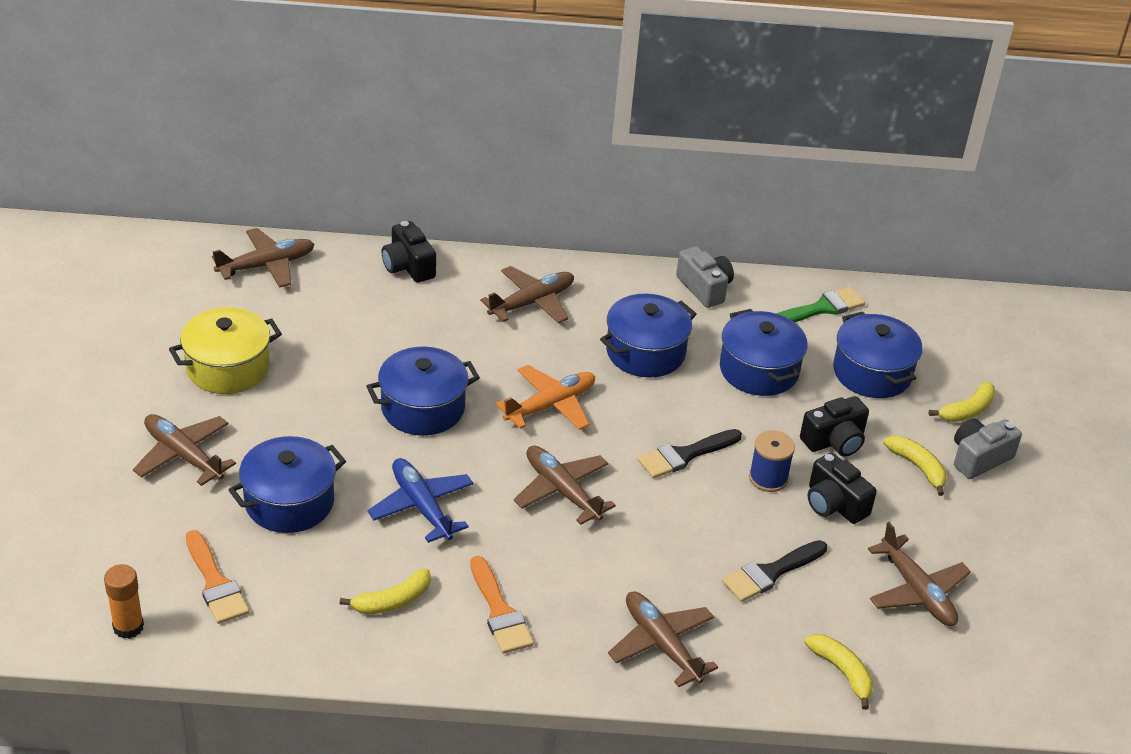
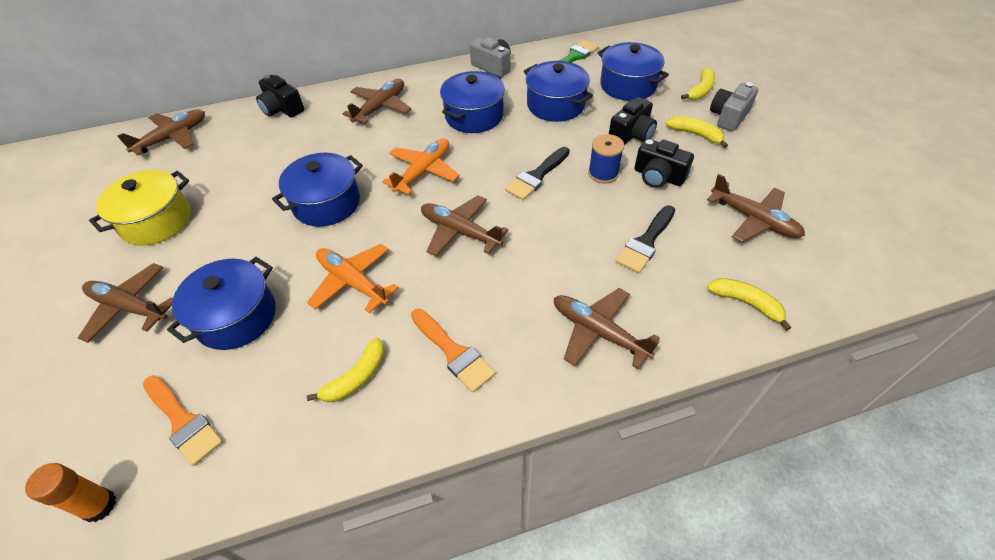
camera: 15 degrees left, 10 degrees up
(421, 506) = (353, 282): blue plane -> orange plane

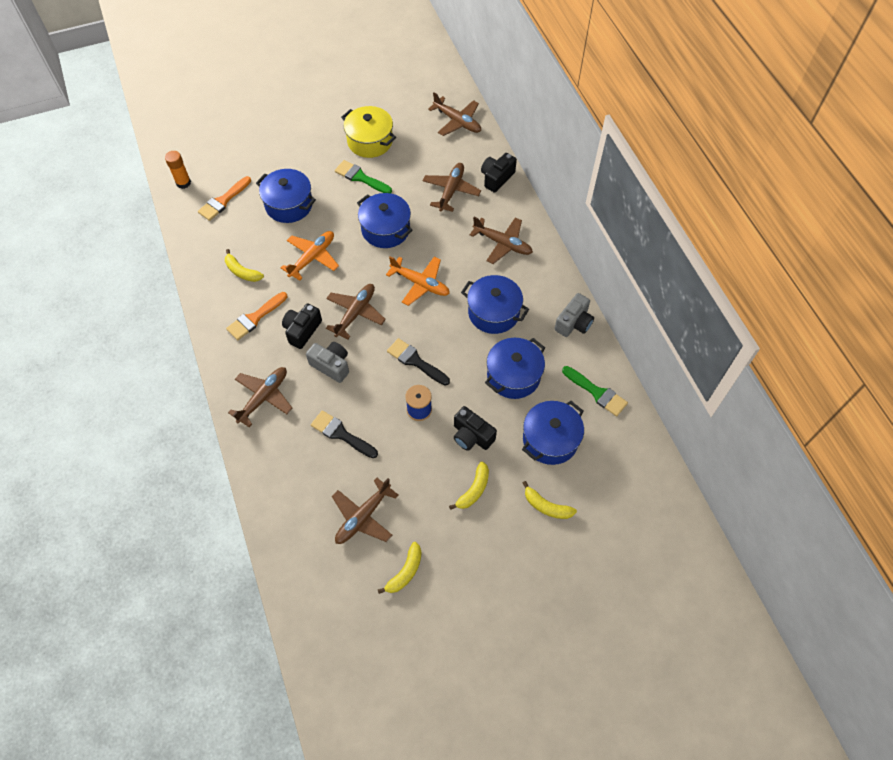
camera: 85 degrees right, 10 degrees up
(129, 307) = (299, 153): brown plane -> brown plane (451, 190)
(221, 230) = (360, 177): none -> green brush
(658, 176) = (415, 451): black camera -> black camera (302, 330)
(728, 117) = (503, 525): grey camera -> grey camera (331, 365)
(746, 303) = (281, 493): yellow banana -> yellow banana (405, 572)

